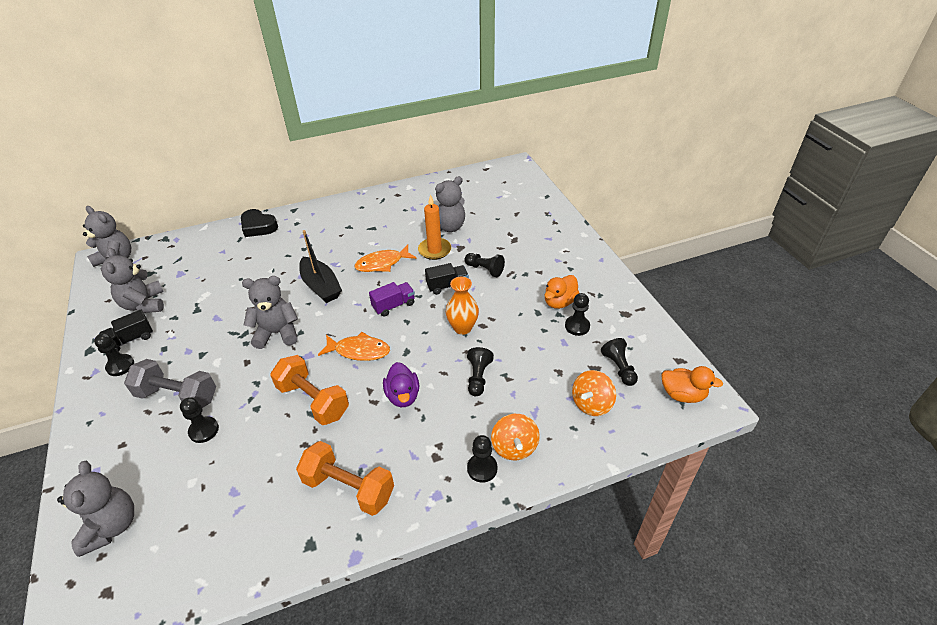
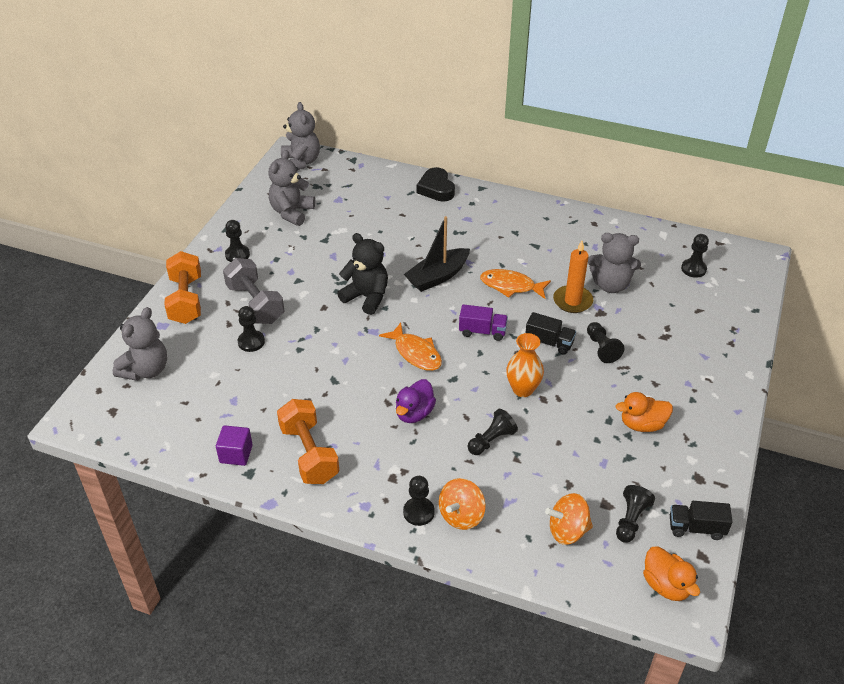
camera: 40 degrees right, 0 degrees up
(131, 339) = (260, 237): black truck -> black truck (696, 528)
(277, 333) = (366, 297): grey teddy bear -> black teddy bear
(281, 537) = (236, 454): none -> purple cube
(313, 400) = (344, 371): orange dumbbell -> orange dumbbell (186, 300)
(321, 286) = (437, 276): black boat -> black boat turned 45 degrees clockwise
(577, 326) = (633, 457): black pawn -> black pawn (693, 269)

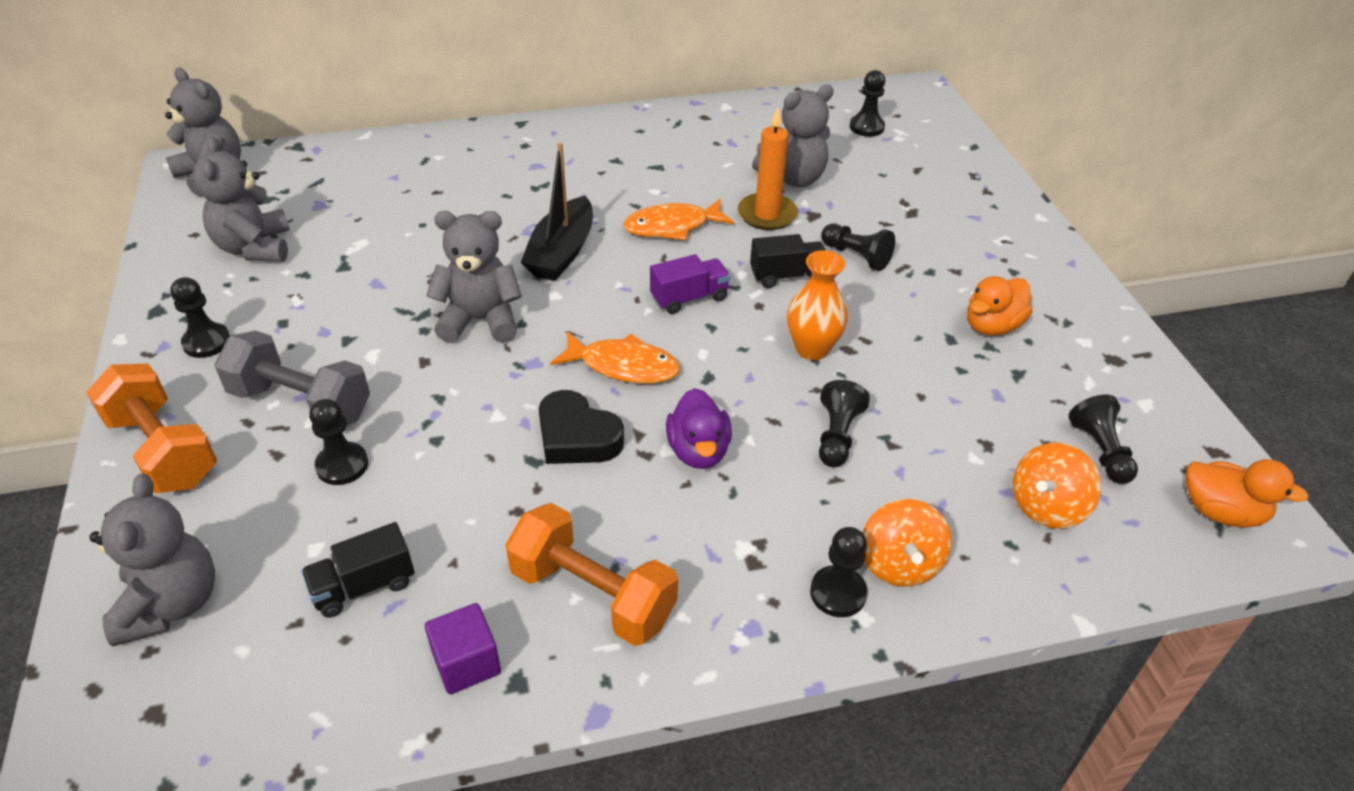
camera: 35 degrees left, 0 degrees up
(366, 297) = (480, 320): black teddy bear -> grey teddy bear
(436, 189) = (458, 144): black heart -> black heart (577, 436)
(696, 528) = (1175, 421): black truck -> black truck (363, 586)

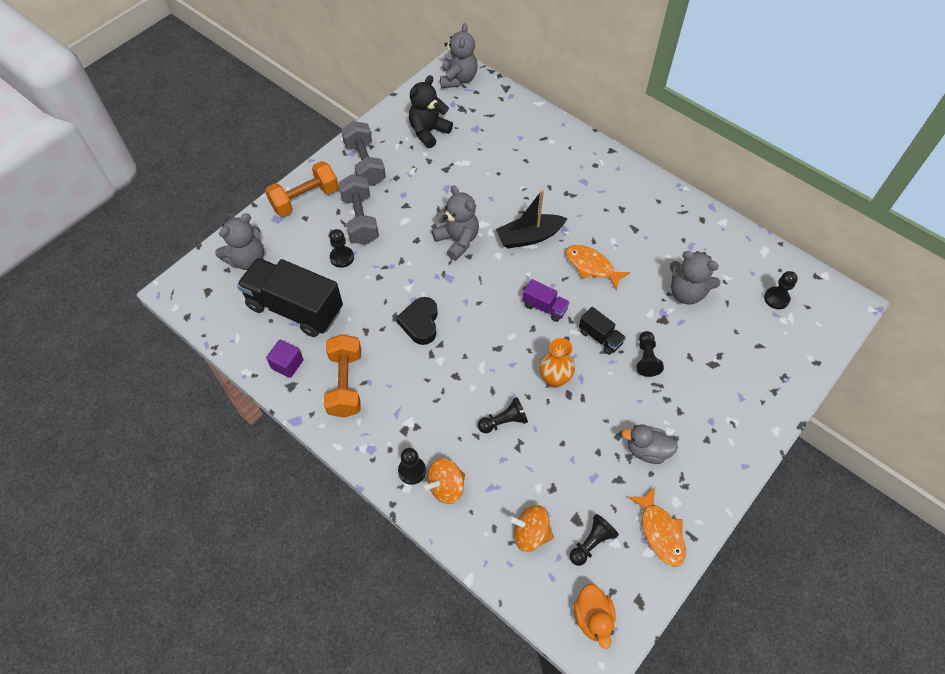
camera: 55 degrees right, 15 degrees up
(163, 450) = (305, 199): orange dumbbell -> orange dumbbell turned 45 degrees clockwise
(207, 342) = (365, 164): black pawn -> grey dumbbell
(254, 248) = (428, 132): grey teddy bear -> black teddy bear
(363, 586) = (295, 308): black truck -> black truck, size x2.17
(623, 366) = (476, 311): orange fish -> orange fish (660, 532)
(698, 451) = (449, 372): purple duck -> none
(767, 214) = (642, 299): orange candle -> none
(992, 326) = (647, 450): orange duck -> grey duck

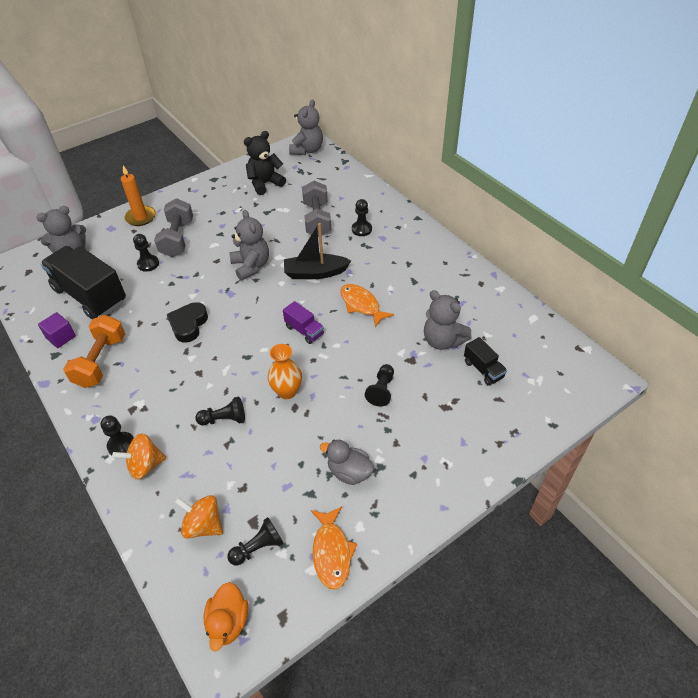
camera: 15 degrees right, 10 degrees down
(305, 199) = (141, 217): orange dumbbell -> orange candle
(365, 164) = (201, 199): grey dumbbell -> grey dumbbell (317, 220)
(600, 337) = (345, 364): black truck -> black truck (483, 369)
(776, 298) = (530, 360): black pawn -> black pawn (361, 229)

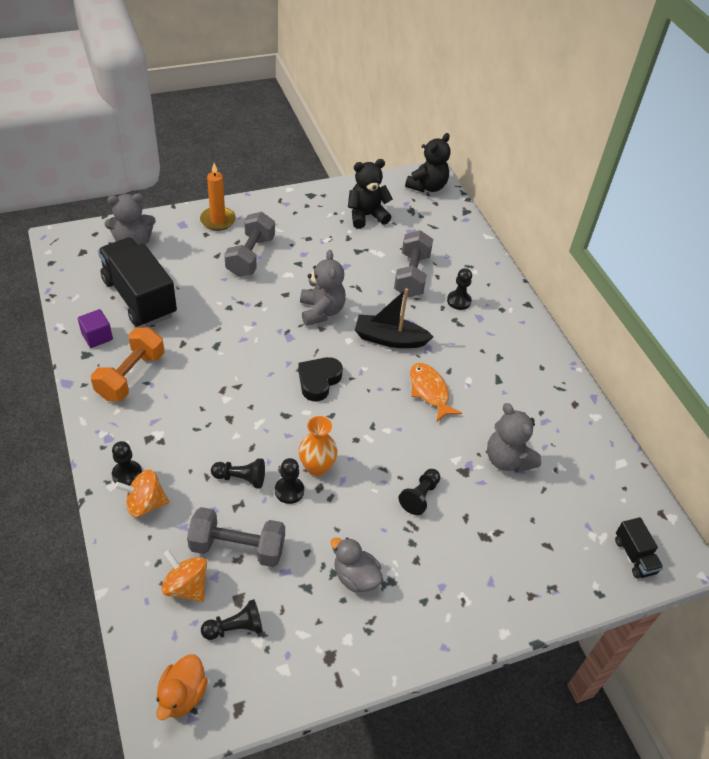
camera: 10 degrees right, 0 degrees up
(148, 264) = (210, 278): black pawn -> black pawn (289, 491)
(188, 325) = (234, 360): black heart -> black heart (318, 381)
(239, 478) = (237, 547): none -> grey dumbbell
(304, 330) = (356, 403): purple truck -> none
(307, 150) = (427, 186): grey teddy bear -> black teddy bear
(331, 552) = (309, 657): orange fish -> none
(483, 369) = (542, 506): black truck -> black truck (634, 556)

